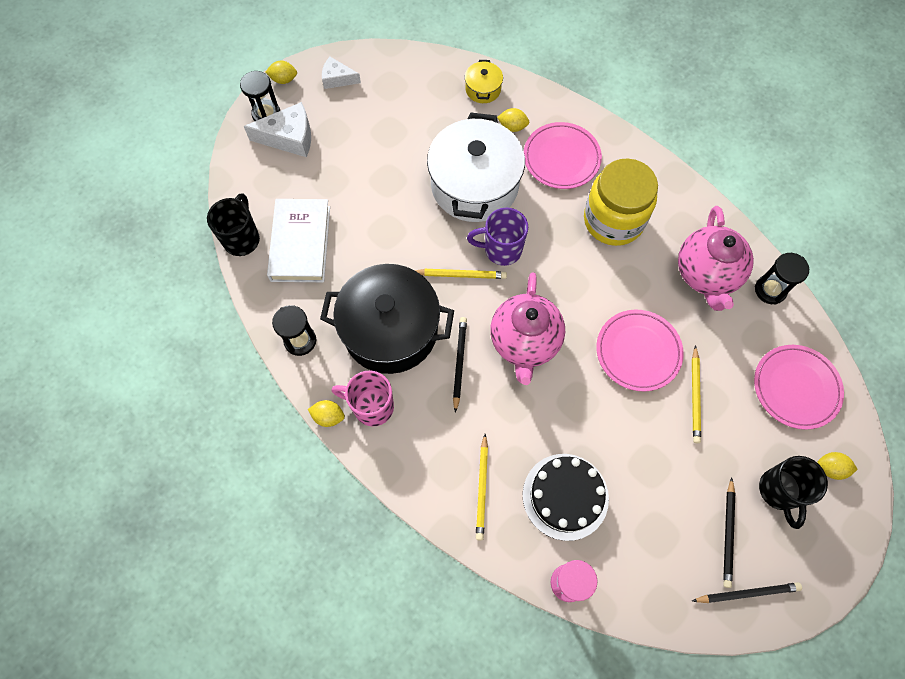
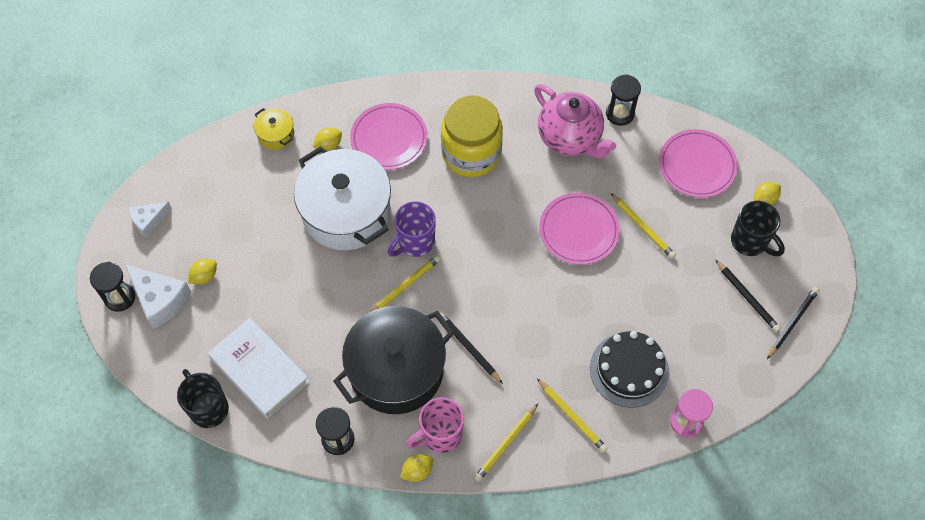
camera: 45 degrees left, 5 degrees down
(284, 79) = (103, 258): yellow lemon -> yellow lemon (204, 276)
(289, 137) = (160, 299): white cheese -> white cheese turned 90 degrees clockwise
(411, 460) = (506, 444): none -> yellow pencil
(525, 342) = (498, 292): pink teapot -> none

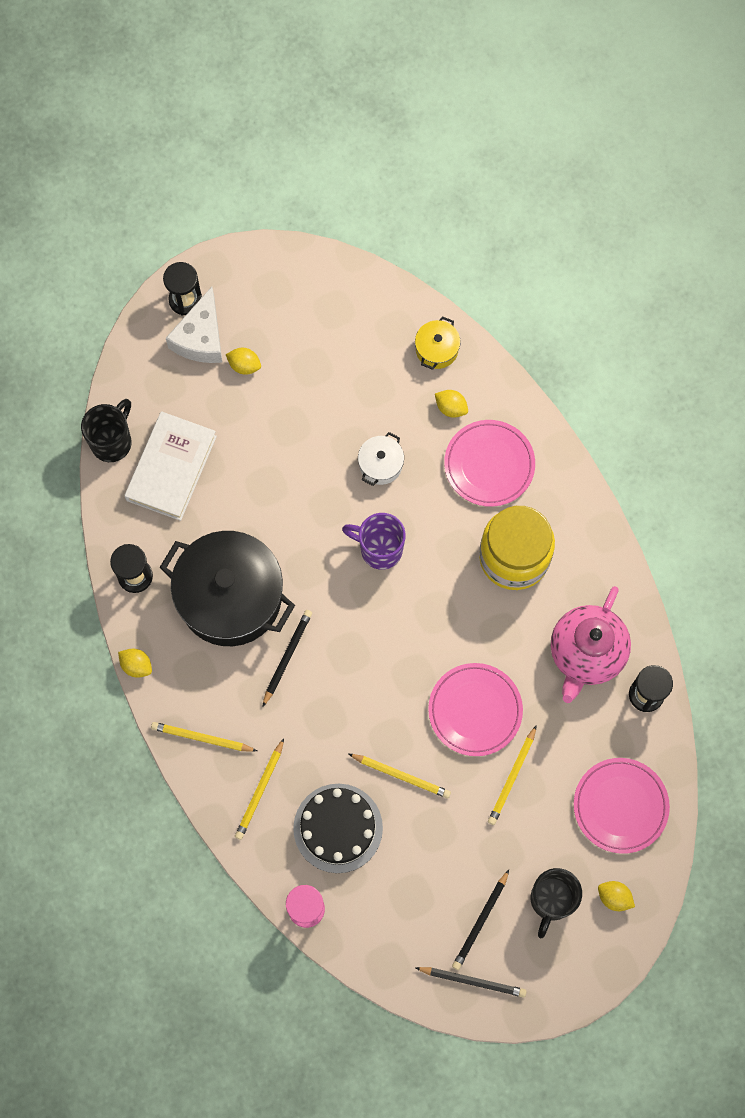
camera: 65 degrees right, 10 degrees up
(149, 221) = (279, 281): white cheese -> none
(346, 212) = (380, 464): white pot -> white pot, size x0.43
(405, 286) = (326, 562): yellow pencil -> yellow pencil (401, 776)
(440, 435) = (183, 671): pink mug -> none

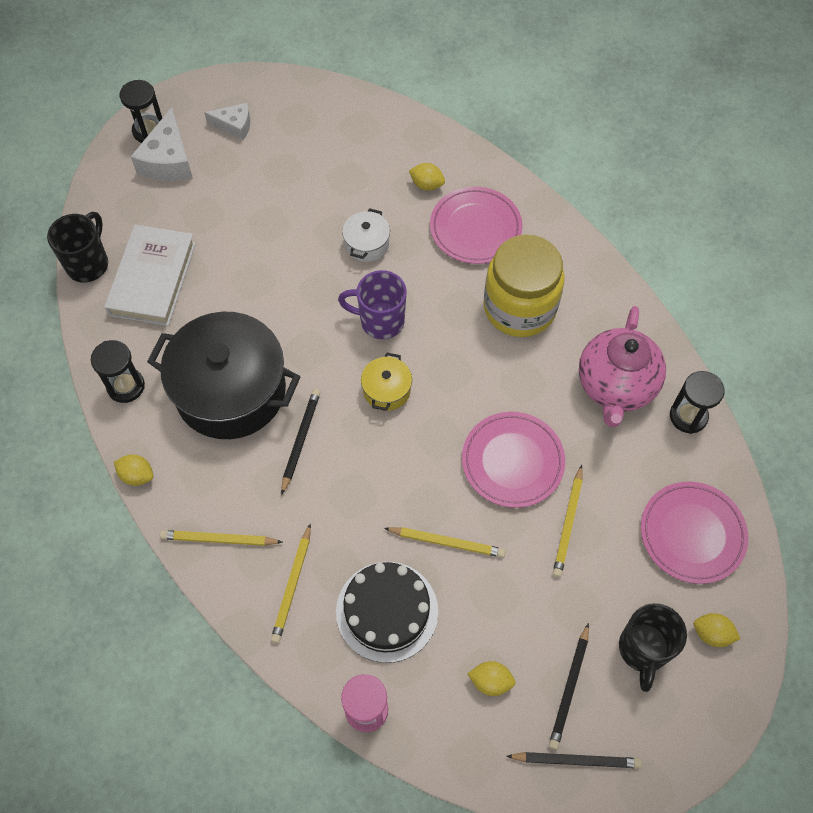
camera: 10 degrees left, 10 degrees down
(244, 365) = (215, 178): yellow lemon -> yellow lemon (490, 681)
(271, 307) = (234, 126): none -> white cheese
(436, 349) = (402, 138): yellow pot -> yellow pot (386, 390)

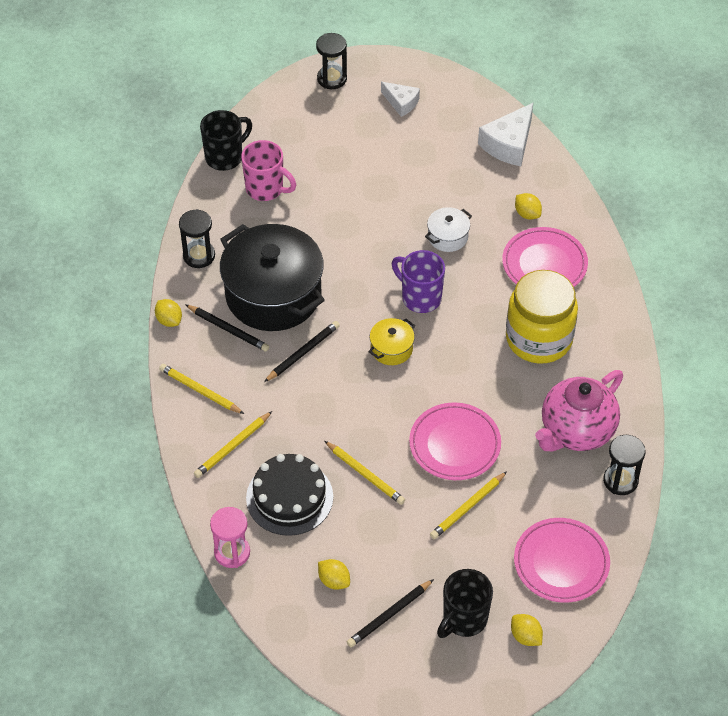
camera: 30 degrees right, 10 degrees down
(152, 279) = (266, 189): white book -> pink mug
(168, 160) = (333, 107): white cheese -> white cheese (509, 144)
(576, 760) = (361, 662): black pencil -> black pencil (228, 329)

